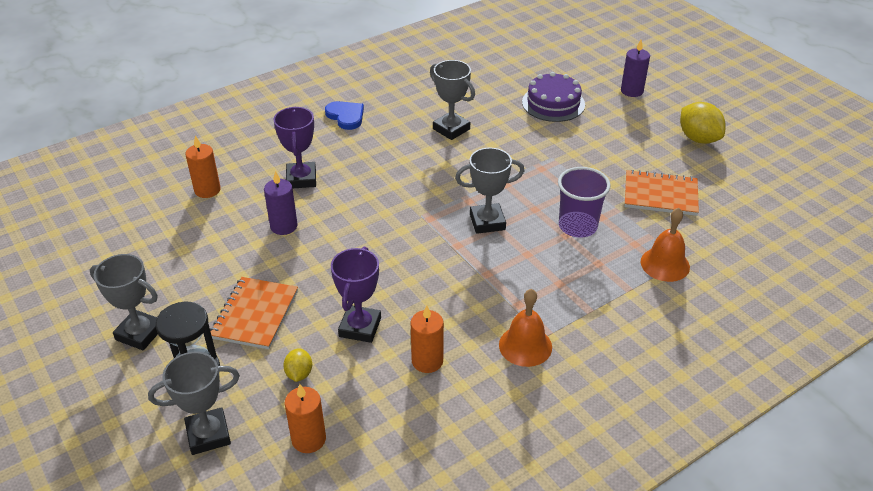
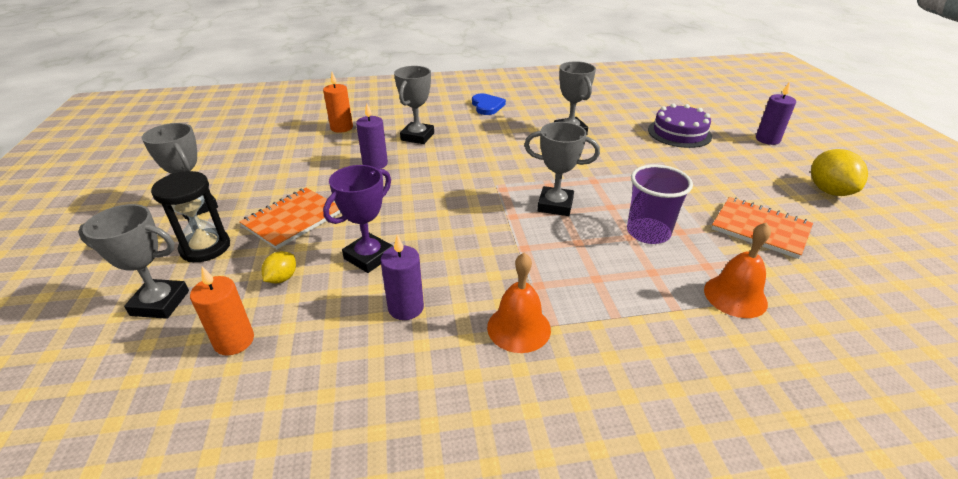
camera: 25 degrees right, 5 degrees down
(301, 179) = (417, 137): purple trophy -> grey trophy
(427, 361) = (406, 308): orange candle -> purple candle

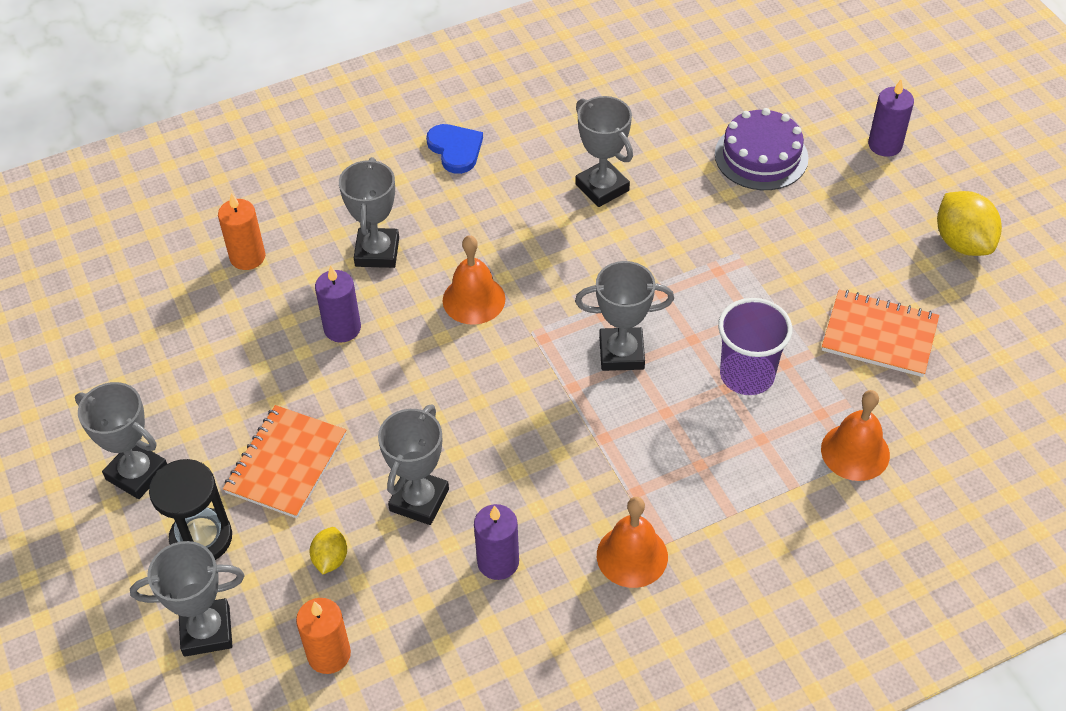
camera: 15 degrees left, 15 degrees up
(369, 257) = (419, 500): purple trophy -> grey trophy
(465, 164) = (474, 299): none -> orange bell

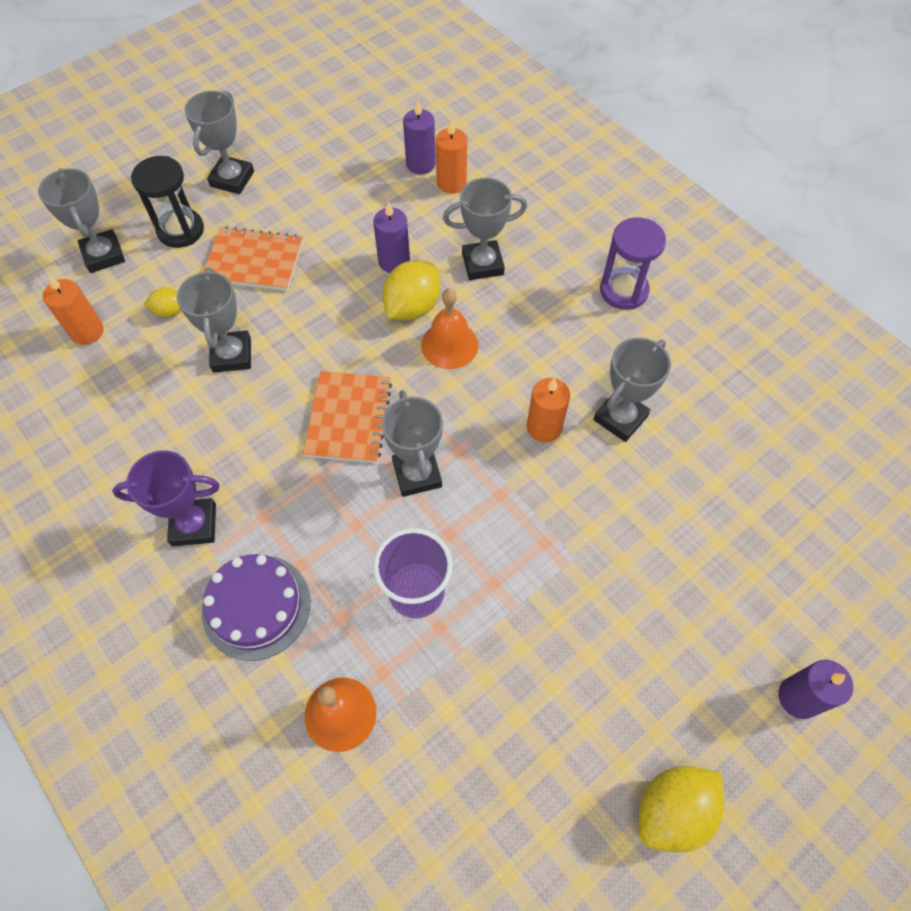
camera: 75 degrees right, 10 degrees up
(413, 322) = (412, 307): none -> yellow lemon
(419, 500) = (231, 355): grey trophy -> grey trophy turned 75 degrees clockwise
(455, 149) = (623, 291): blue heart -> purple hourglass
(498, 562) = (178, 423): purple candle -> purple candle (420, 164)
(596, 245) = (544, 427): none -> orange candle
(632, 556) = (194, 525): orange bell -> purple trophy
(761, 156) = (723, 560): purple cake -> purple cake (256, 606)
(879, 335) = (502, 722): orange notebook -> orange notebook (349, 418)

